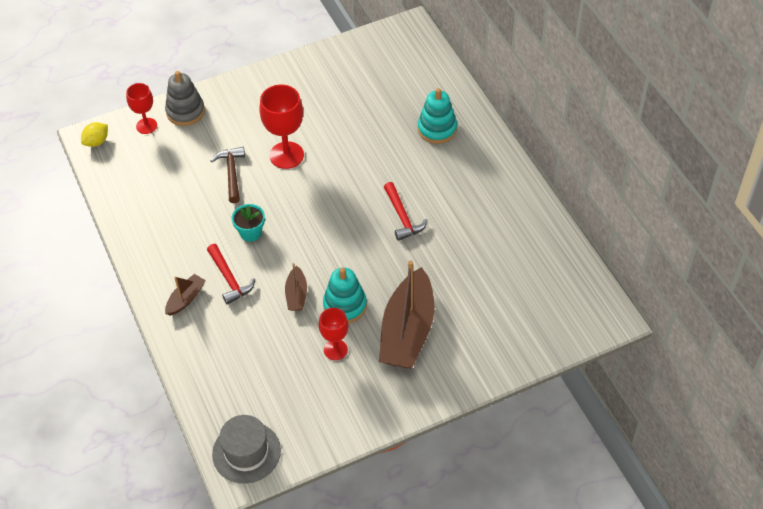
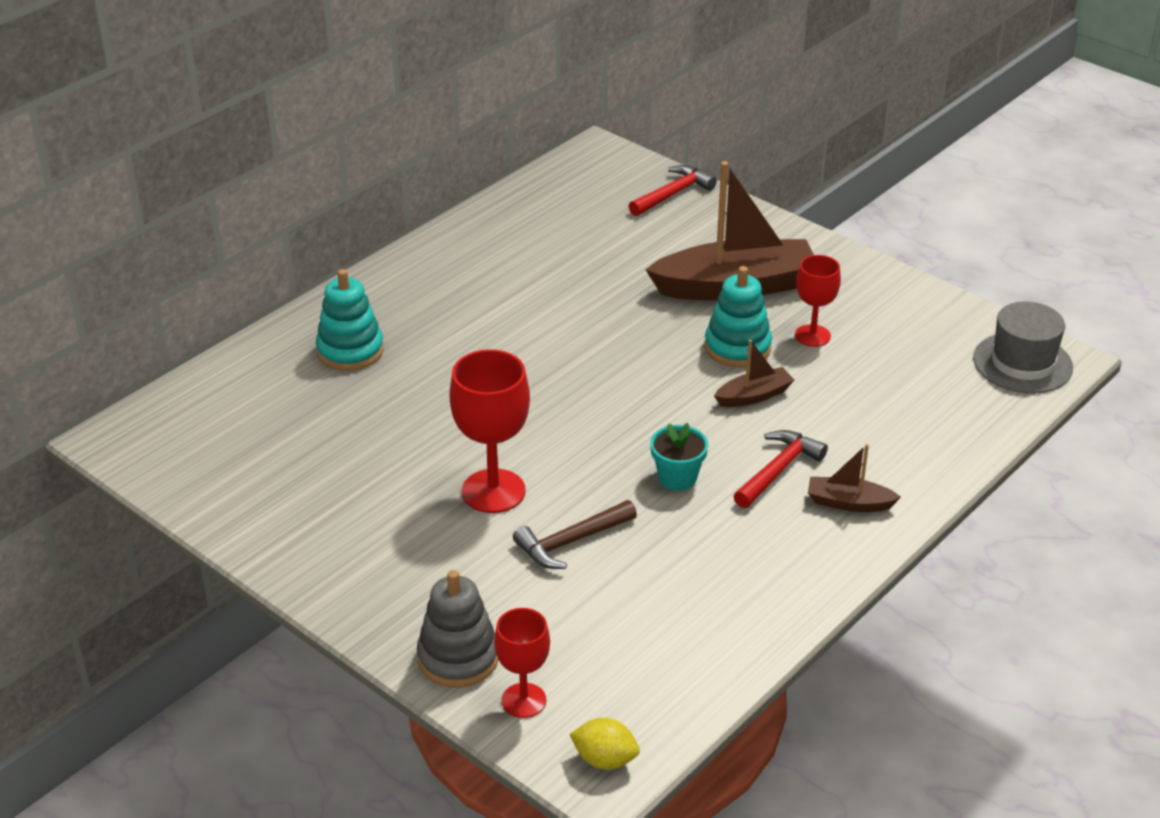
camera: 115 degrees left, 15 degrees down
(402, 217) = (546, 339): red hammer -> red hammer (673, 194)

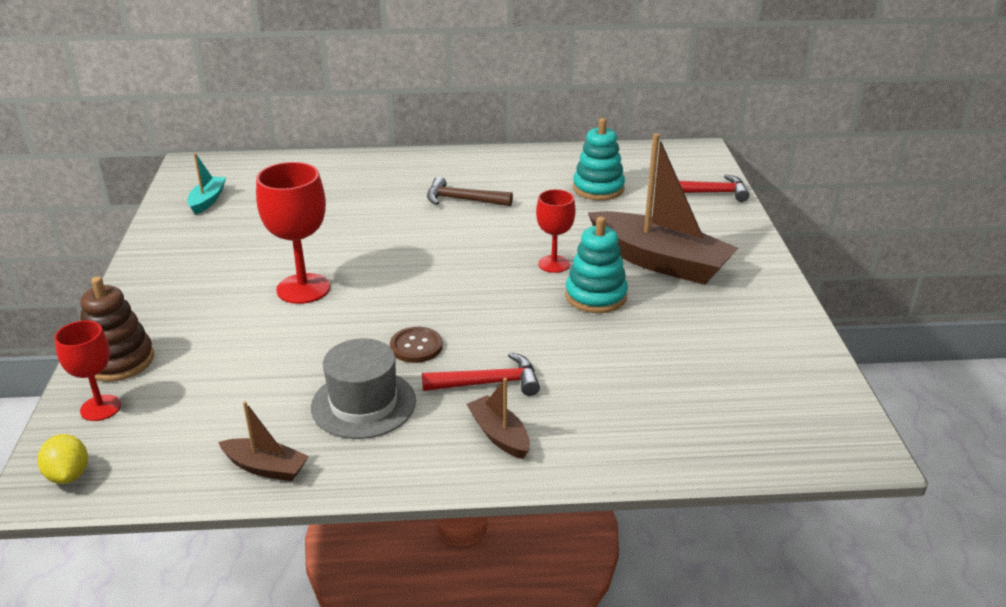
camera: 45 degrees right, 5 degrees down
(219, 467) = (207, 200): none -> turquoise boat
(350, 351) = (368, 182): turquoise stacking toy -> turquoise stacking toy (598, 188)
(458, 658) = (119, 361): grey stacking toy -> brown stacking toy
(571, 542) = (290, 341): brown hammer -> brown hammer (463, 200)
(677, 478) = (416, 346): turquoise flower pot -> brown button
(753, 396) = (554, 330): brown boat -> brown boat (265, 467)
(812, 336) = (664, 318): red goblet -> red goblet (553, 264)
(1022, 363) = (816, 430): grey hat -> grey hat (363, 404)

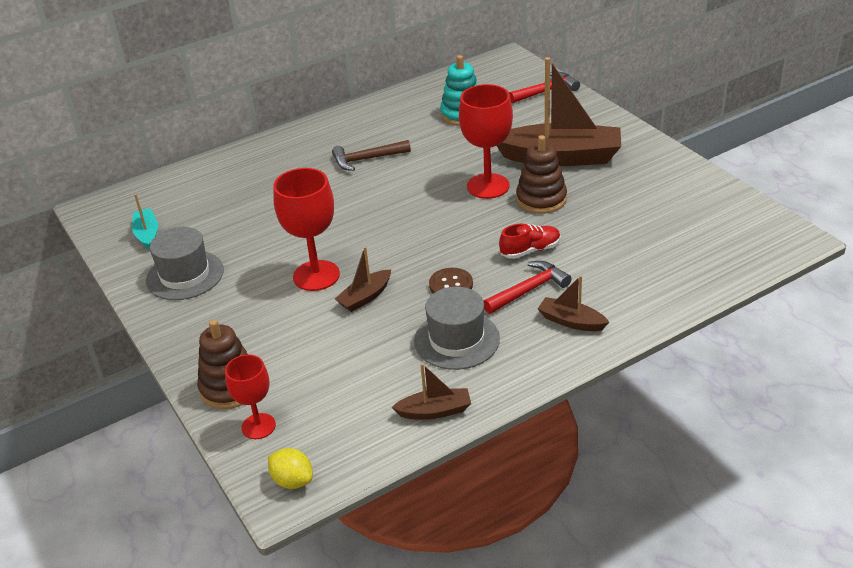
camera: 25 degrees left, 5 degrees up
(197, 246) = (185, 275): none -> grey hat
(324, 326) = (365, 297): none -> brown boat
(532, 343) = (530, 250): none -> red shoe
(553, 264) = (488, 186): red goblet -> red goblet, size x1.61
(596, 296) = (541, 199): turquoise stacking toy -> brown stacking toy

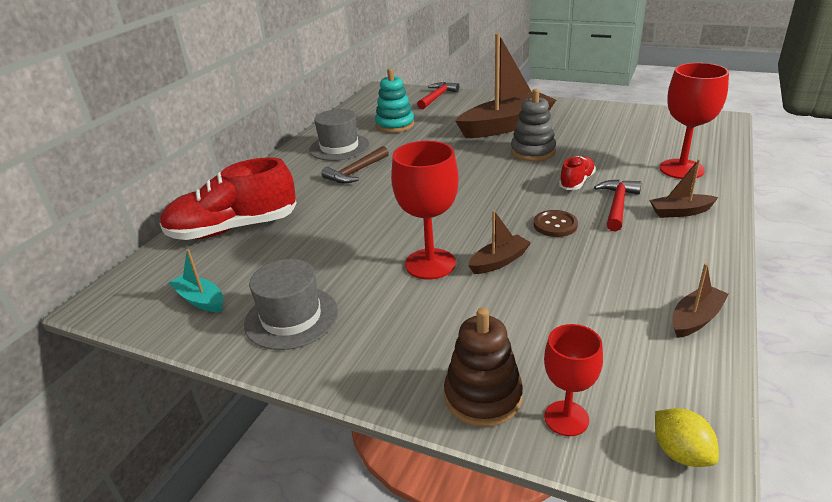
camera: 35 degrees left, 5 degrees down
(223, 180) = (233, 229): none -> red shoe
(292, 481) = (680, 453): yellow lemon -> yellow lemon turned 60 degrees clockwise
(365, 297) = (499, 261): brown boat -> brown boat turned 135 degrees counterclockwise
(456, 340) = (622, 259): grey hat -> grey hat (339, 147)
(488, 186) = (481, 157): red goblet -> red goblet (681, 169)
(541, 199) = (533, 152): brown stacking toy -> grey stacking toy

